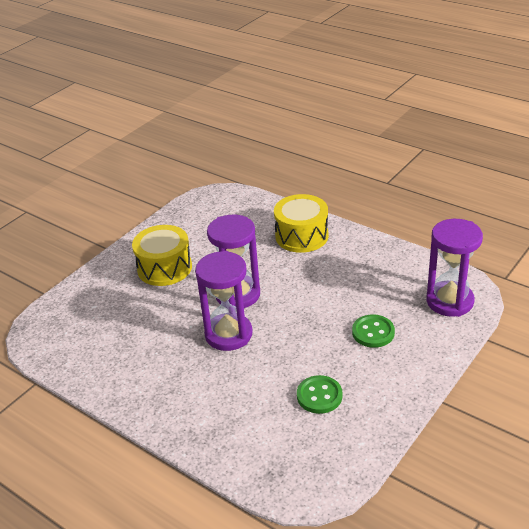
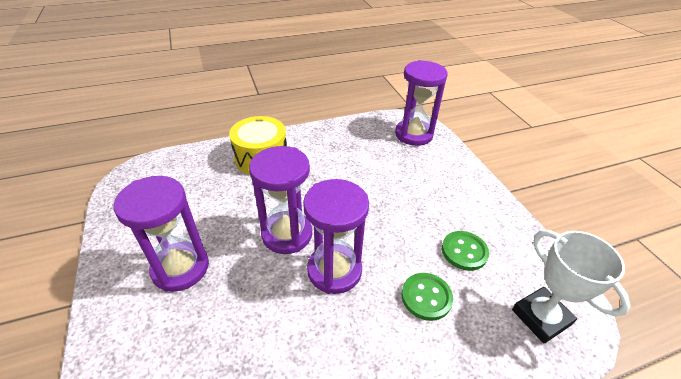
camera: 60 degrees left, 5 degrees up
(164, 268) = (180, 268): yellow drum -> purple hourglass
(291, 464) = (540, 317): none -> white trophy
(373, 332) = (413, 183): green button -> green button (426, 297)

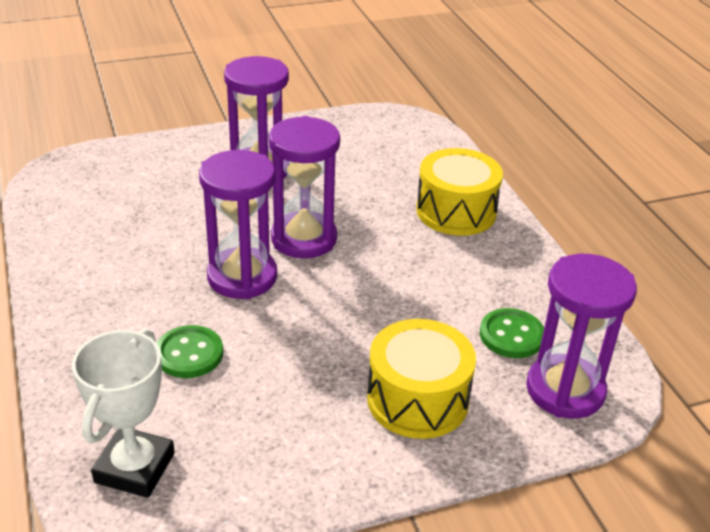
camera: 90 degrees right, 5 degrees down
(435, 183) = (417, 399): none -> yellow drum
(464, 251) = (260, 407): green button -> green button (511, 335)
(540, 317) = (134, 468): white trophy -> white trophy turned 45 degrees counterclockwise

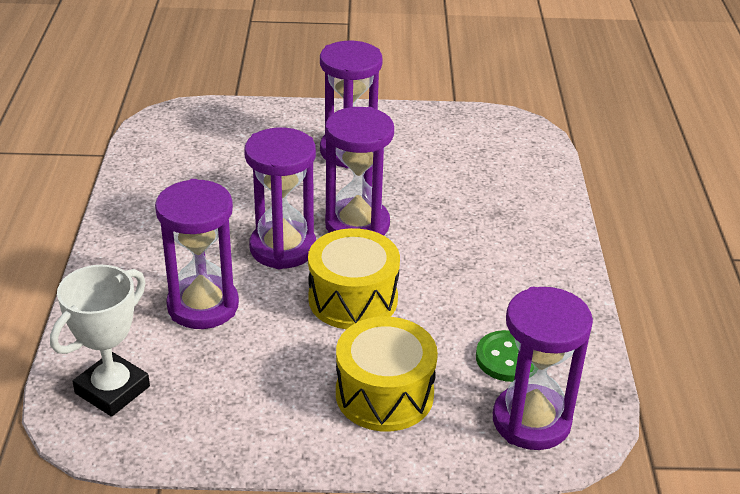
camera: 20 degrees right, 0 degrees up
(189, 354) = (203, 306): green button -> purple hourglass
(456, 211) = (520, 228): yellow drum -> yellow drum (353, 299)

